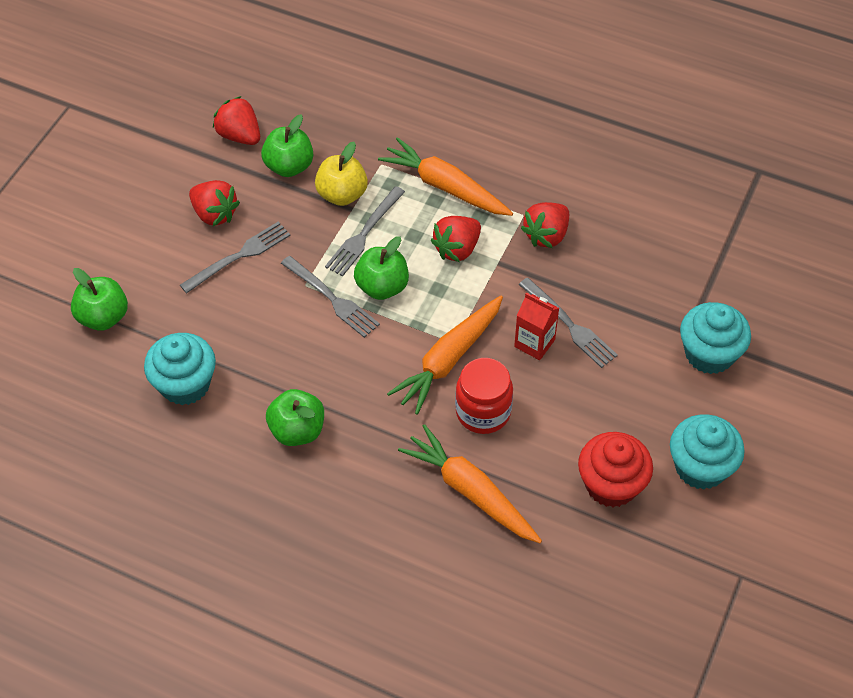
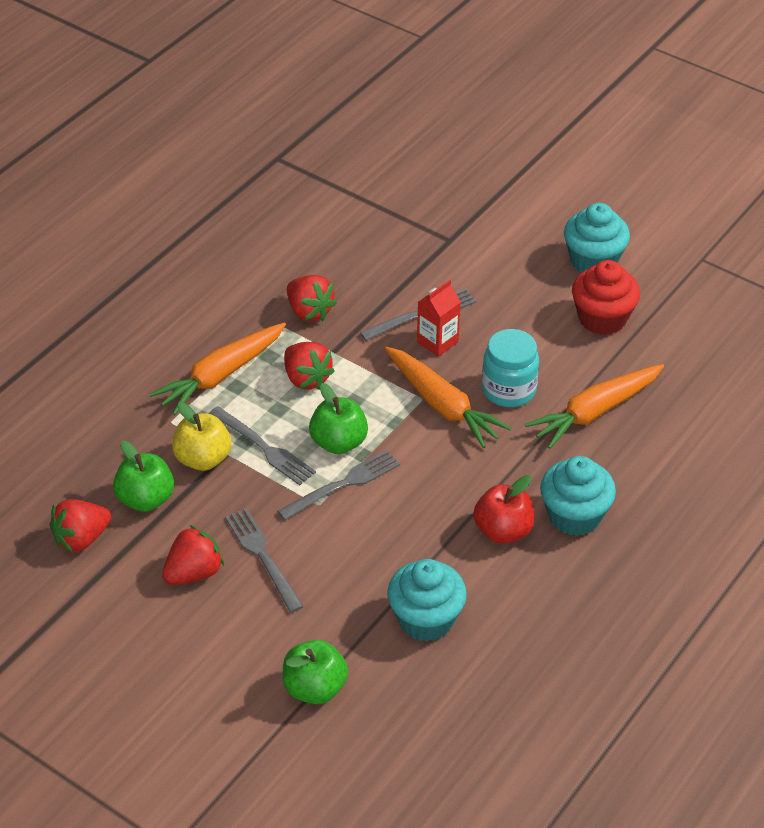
camera: 80 degrees left, 10 degrees down
(297, 430) = (503, 531): green apple -> red apple
(483, 412) = (508, 390): red jar -> turquoise jar
(709, 354) = (476, 232): turquoise cupcake -> turquoise cupcake (574, 516)

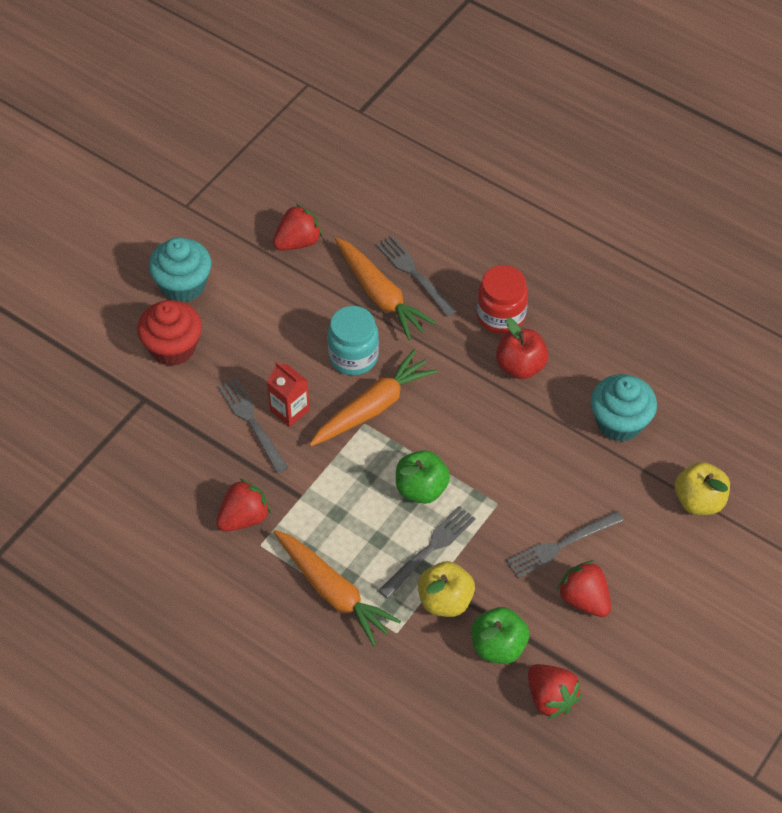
camera: 90 degrees left, 10 degrees up
(306, 379) = (338, 517): red strawberry -> red strawberry (298, 242)
(314, 688) = (699, 501): green apple -> yellow apple
(344, 484) = (472, 483): grey fork -> grey fork (413, 273)
(574, 516) = (501, 316): turquoise cupcake -> red jar
(602, 318) = (262, 283): red cupcake -> red cupcake (173, 348)

